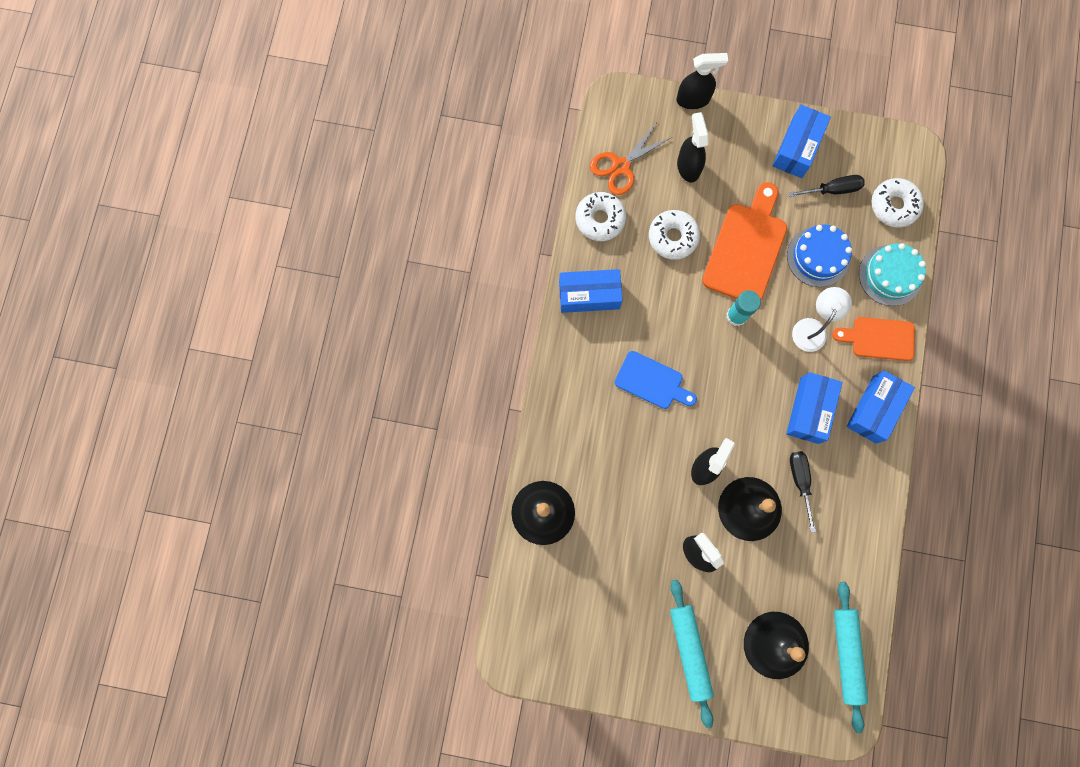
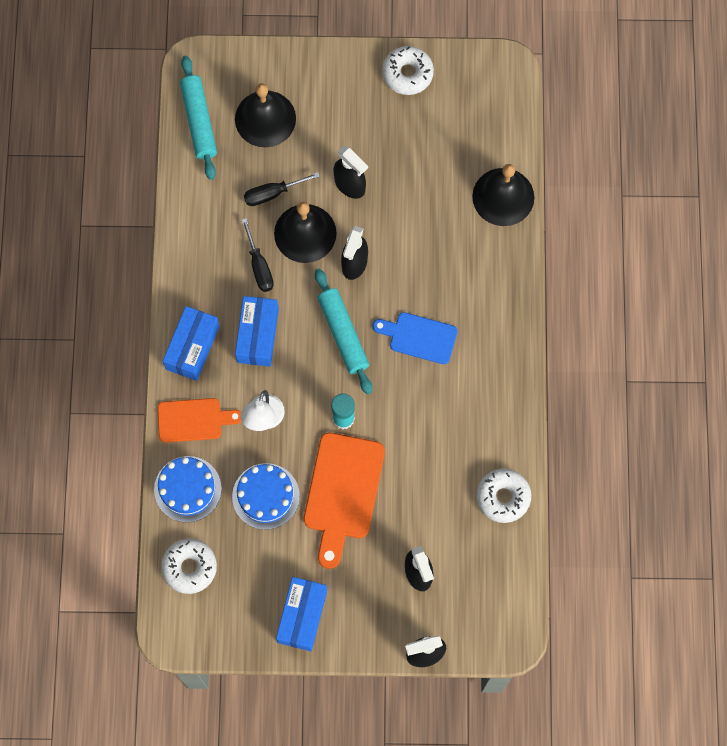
camera: 170 degrees right, 5 degrees down
(589, 295) = (499, 414): blue box -> none
(621, 166) = (491, 561): orange scissors -> none
(673, 237) = (422, 491): white donut -> white donut (407, 74)
(689, 651) = (344, 100): turquoise rolling pin -> turquoise rolling pin (343, 334)
(832, 190) = (258, 574): black screwdriver -> black screwdriver (272, 193)
(890, 275) = (187, 489): turquoise cake -> blue cake

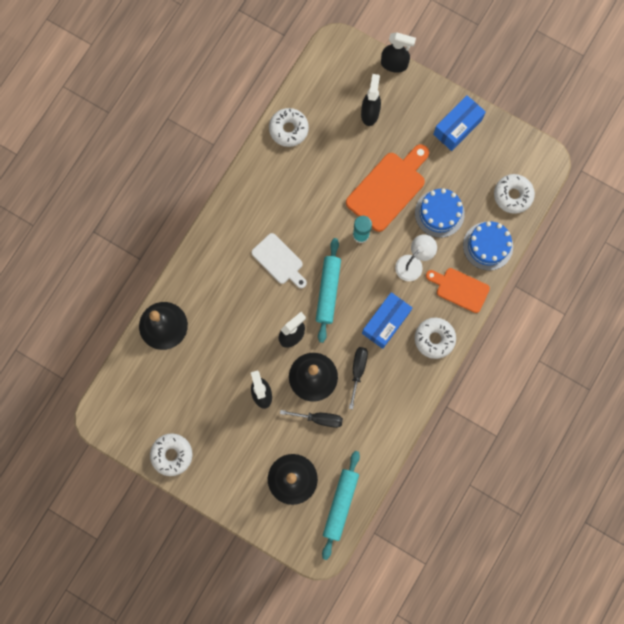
camera: 150 degrees left, 5 degrees up
(192, 347) = (434, 339): blue box -> white donut
(419, 337) = (279, 260): blue cutting board -> white cutting board

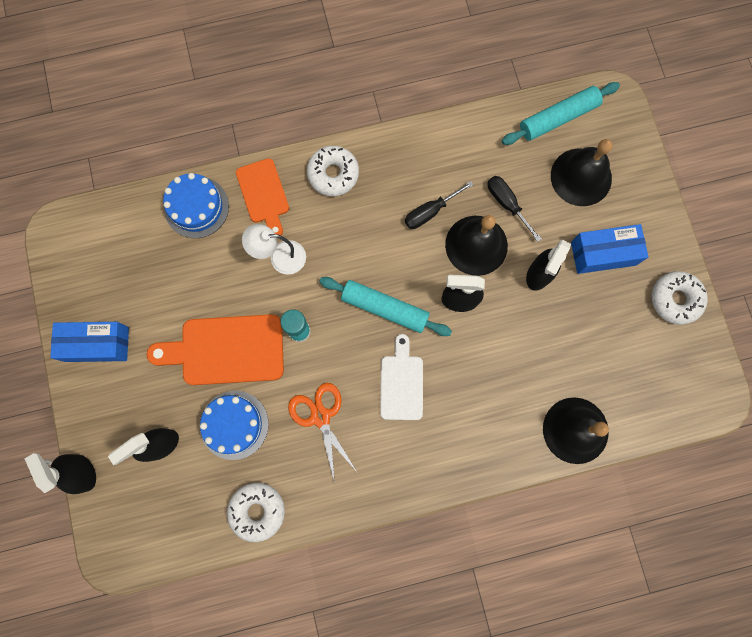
camera: 135 degrees left, 0 degrees up
(304, 203) = (320, 417): none -> orange scissors
(328, 291) = (384, 308): turquoise rolling pin -> turquoise rolling pin turned 60 degrees clockwise
(386, 322) = (361, 229): blue box -> blue box (603, 253)
(439, 213) = (205, 279): blue cake -> blue cake (234, 425)
(512, 195) = (123, 229): white donut -> none

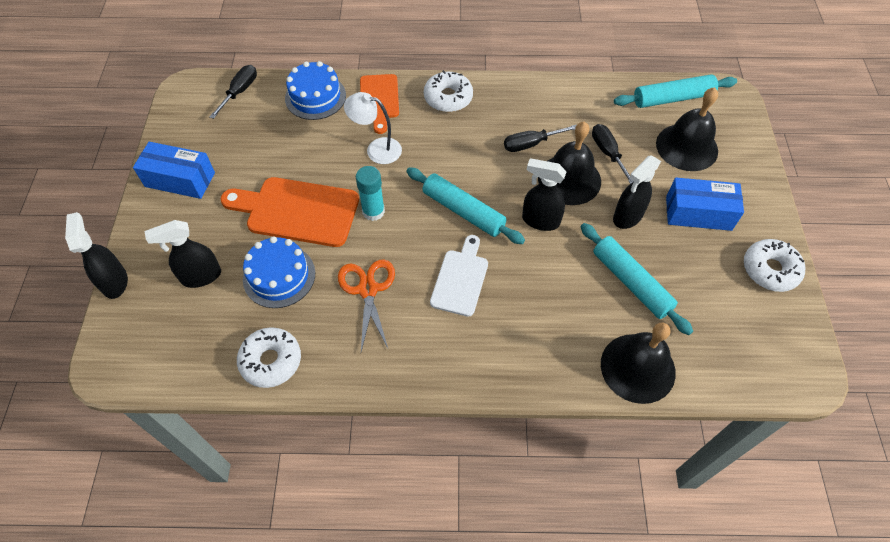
camera: 15 degrees right, 20 degrees down
(115, 220) = (240, 92): none -> black screwdriver
(555, 346) = (631, 282): none -> turquoise rolling pin

